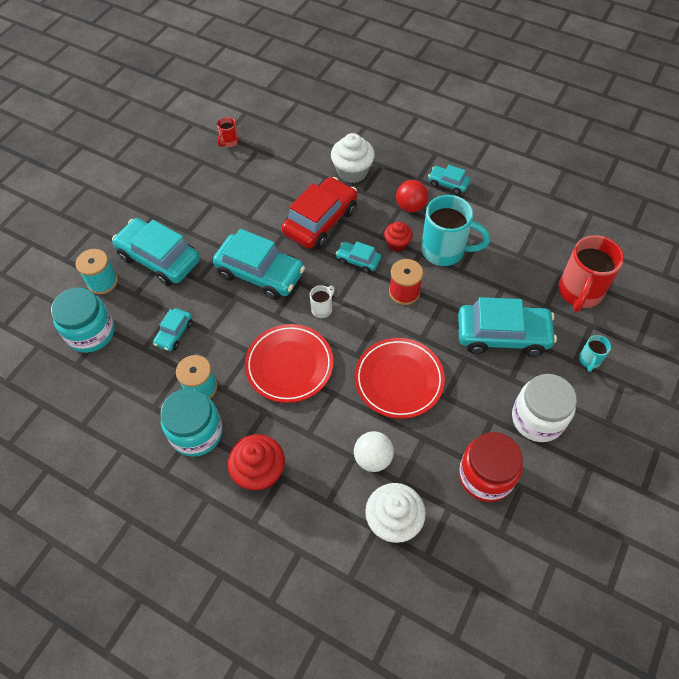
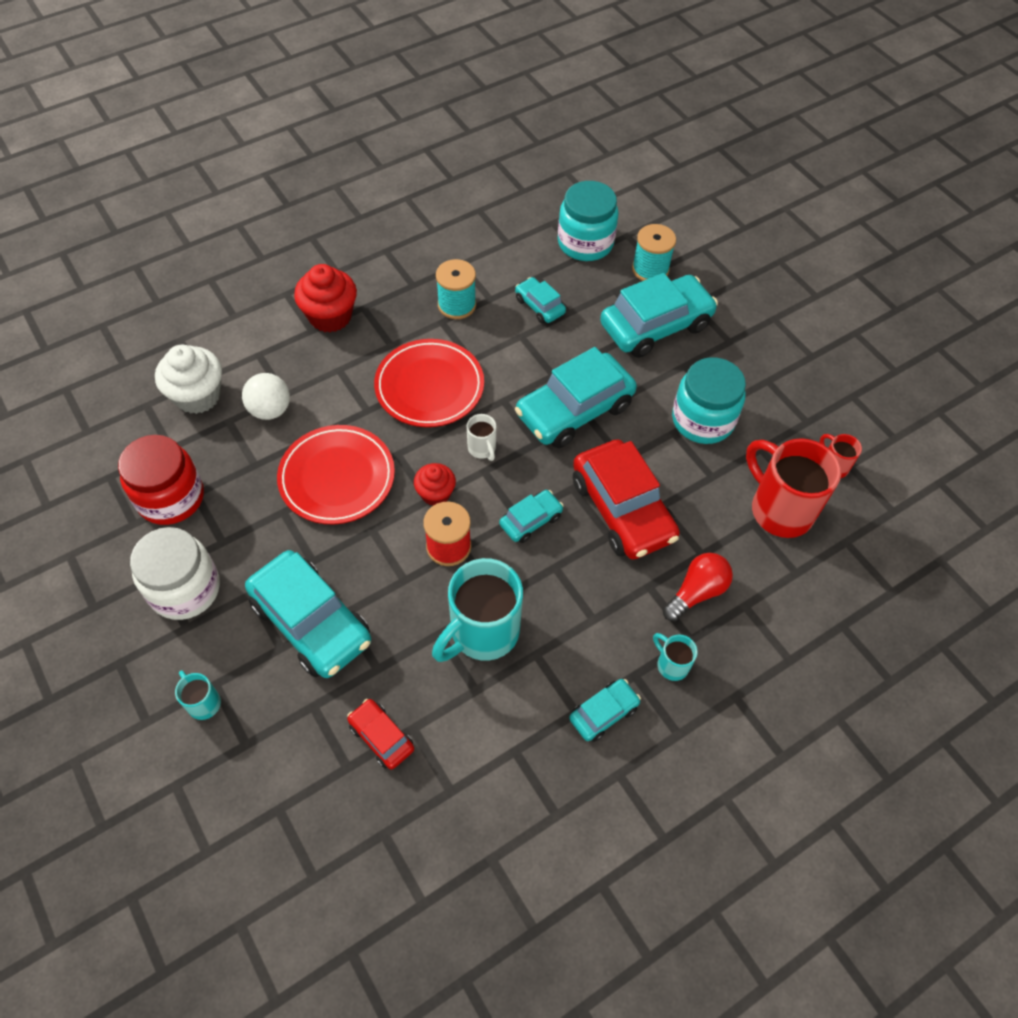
camera: 115 degrees right, 0 degrees up
(196, 432) = (408, 285): turquoise jar -> turquoise jar (702, 420)
(352, 172) = (696, 592): white cupcake -> red light bulb
(397, 244) = (530, 580): red cupcake -> red cupcake (435, 493)
(401, 167) = (671, 664): none -> turquoise mug
(410, 206) = (586, 633): red ball -> none
(502, 335) = (311, 622): turquoise car -> turquoise car turned 75 degrees counterclockwise
(535, 266) = (381, 737): none -> red car
(579, 293) = (301, 767): red mug -> red mug (779, 509)

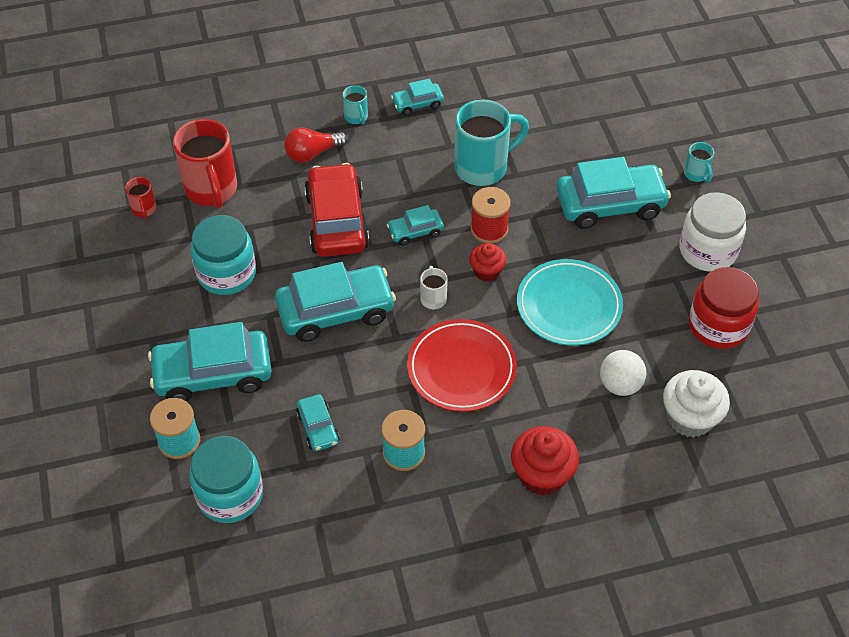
camera: 160 degrees left, 5 degrees down
(311, 622) = (610, 204): turquoise car -> turquoise car turned 105 degrees clockwise
(337, 477) = (569, 306): red plate -> turquoise plate
(381, 737) = (573, 127): red car -> none

